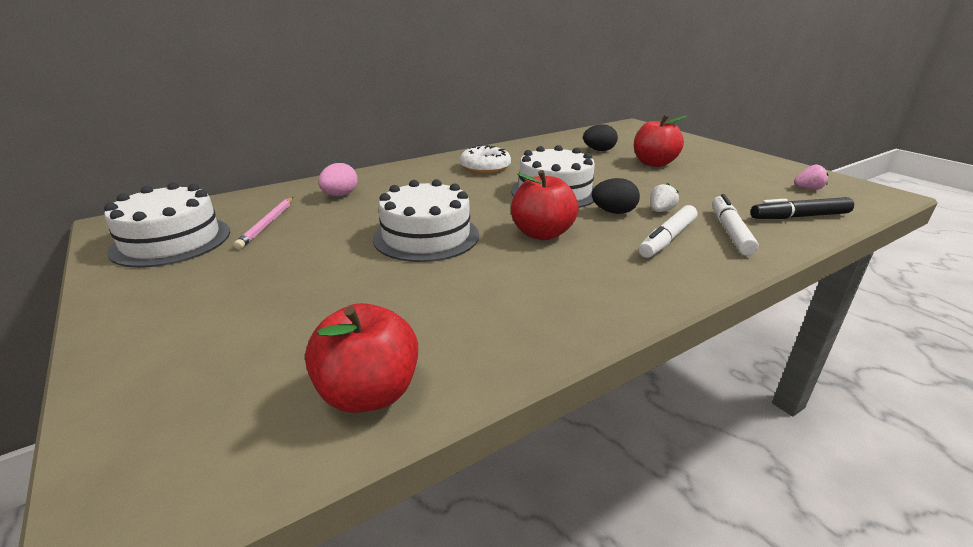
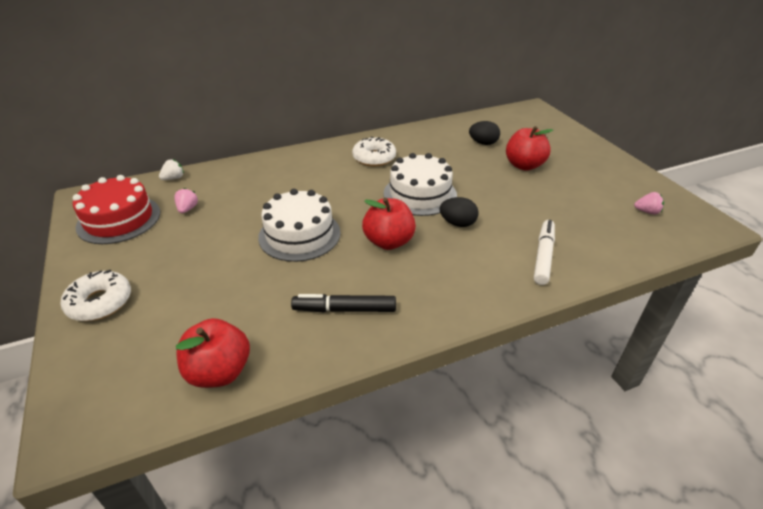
camera: 10 degrees right, 10 degrees up
(155, 330) = (100, 302): none -> white donut
(171, 241) = (119, 219): white cake -> red cake
(267, 224) = (187, 209): pink pencil -> pink strawberry
(340, 195) = (248, 182): pink egg -> none
(660, 211) = (498, 226): white strawberry -> white strawberry (174, 178)
(667, 239) = (486, 258): white marker -> none
(799, 217) = (615, 245): black marker -> black marker (344, 309)

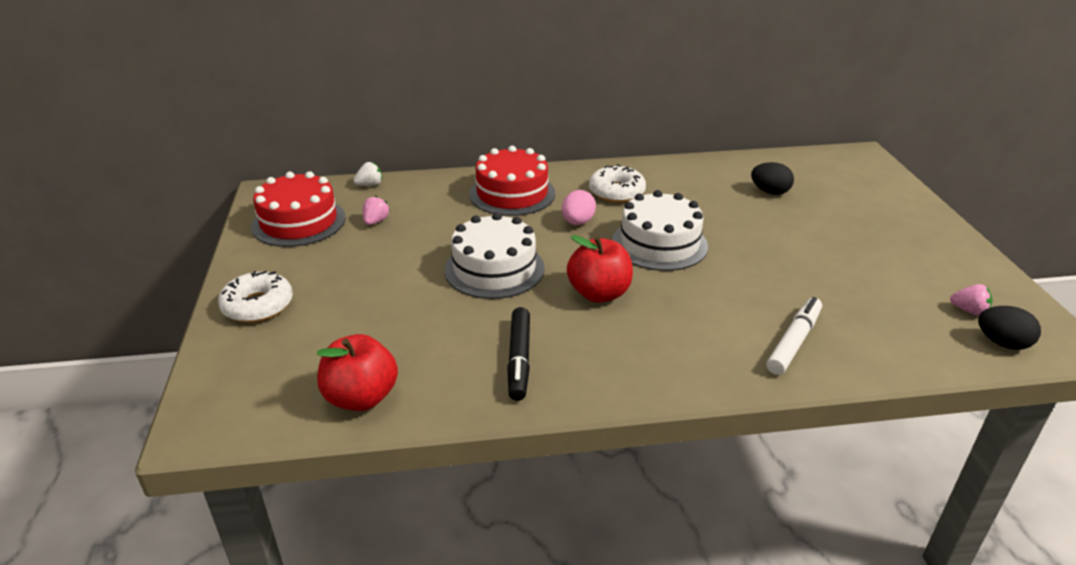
camera: 15 degrees right, 5 degrees down
(294, 170) = (512, 194): none -> red cake
(344, 309) = (519, 359): black marker -> black marker turned 105 degrees counterclockwise
(353, 186) = (577, 222): none -> pink egg
(457, 223) = (695, 285): black egg -> black egg (1002, 343)
(524, 165) = (815, 227): red apple -> none

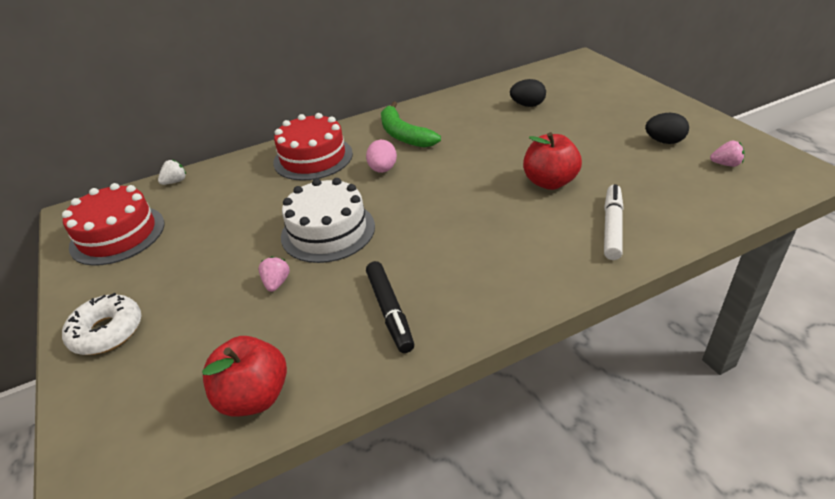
camera: 15 degrees left, 5 degrees up
(376, 221) = (195, 215): pink strawberry -> pink strawberry (276, 283)
(599, 293) = (432, 229): red apple -> red apple (550, 182)
(616, 192) = (403, 135): white donut -> green banana
(659, 243) = (461, 171): white cake -> none
(1002, 343) = (763, 184): black egg -> black egg (664, 141)

